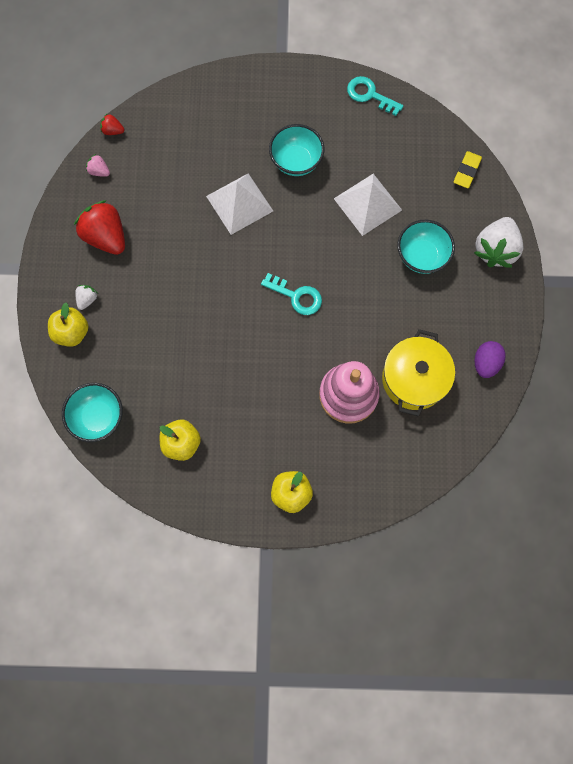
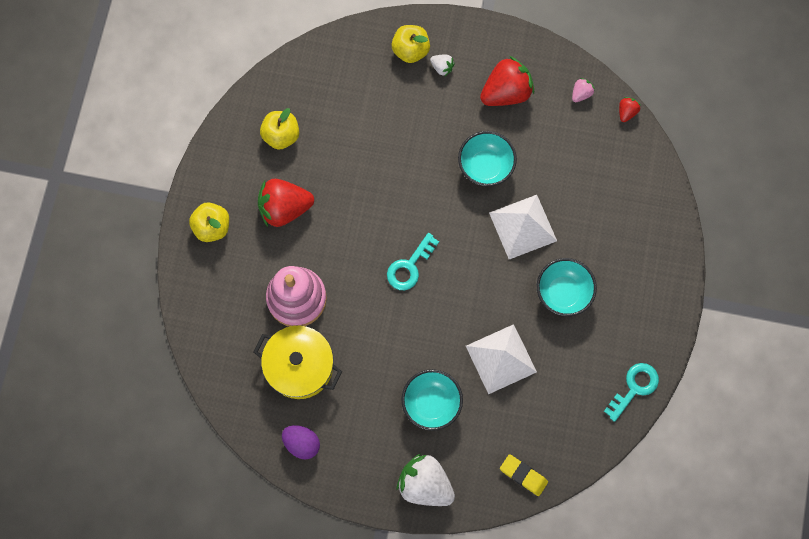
camera: 100 degrees right, 0 degrees up
(98, 417) = (321, 65): turquoise bowl -> turquoise bowl (485, 166)
(259, 424) = (284, 208): none -> red strawberry

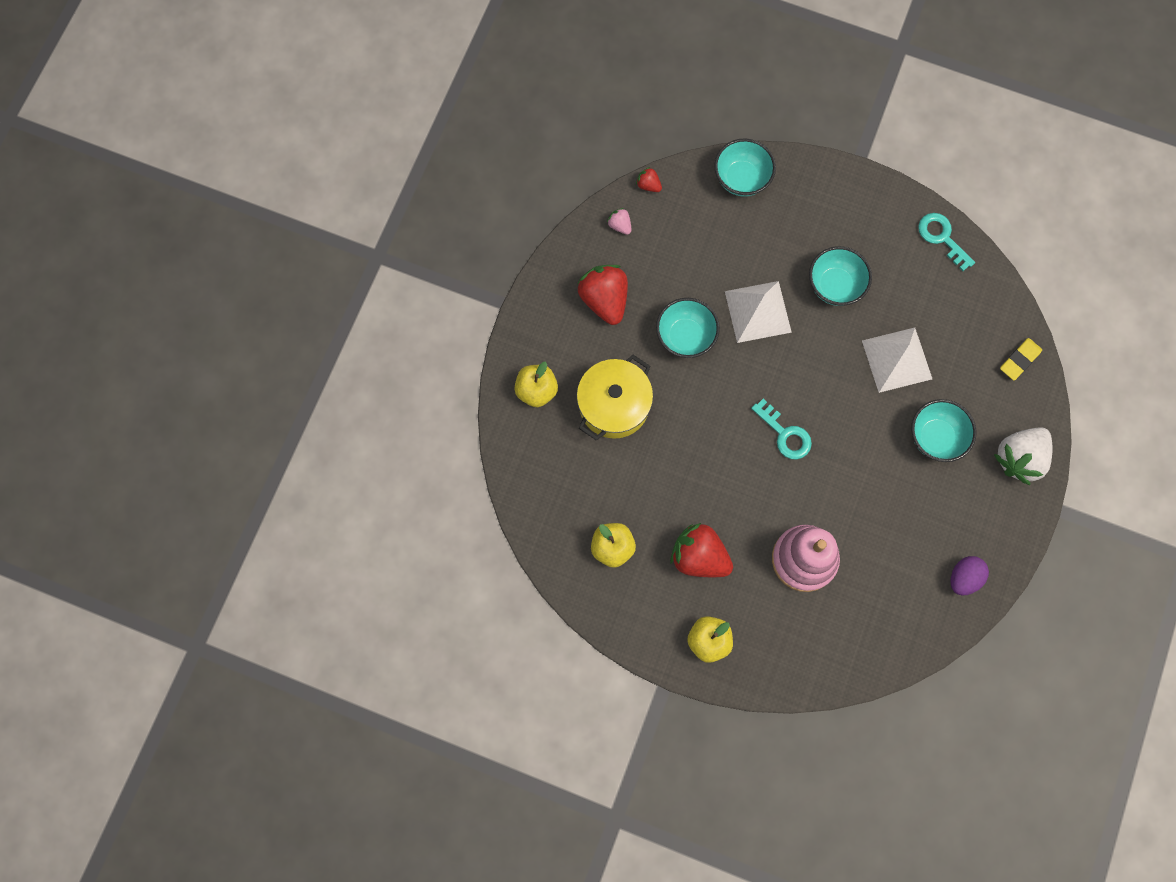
camera: 80 degrees left, 0 degrees up
(284, 208) = (699, 557): red strawberry -> red strawberry turned 120 degrees clockwise
(300, 366) = (880, 567): yellow pot -> yellow pot (614, 405)
(442, 67) = (563, 361): white strawberry -> none
(652, 193) = (741, 179): none -> turquoise bowl

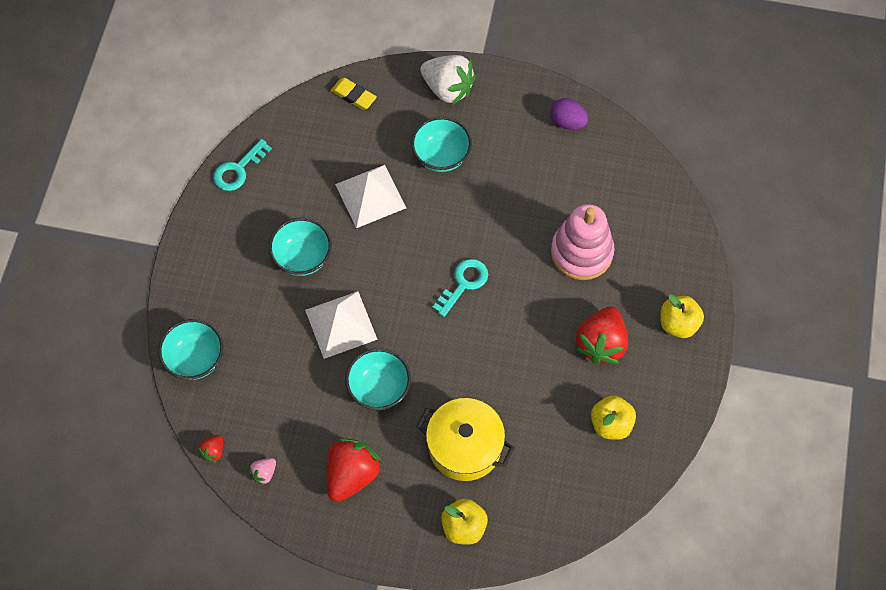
camera: 100 degrees left, 10 degrees down
(604, 300) = (351, 475): red strawberry -> red strawberry turned 150 degrees clockwise

